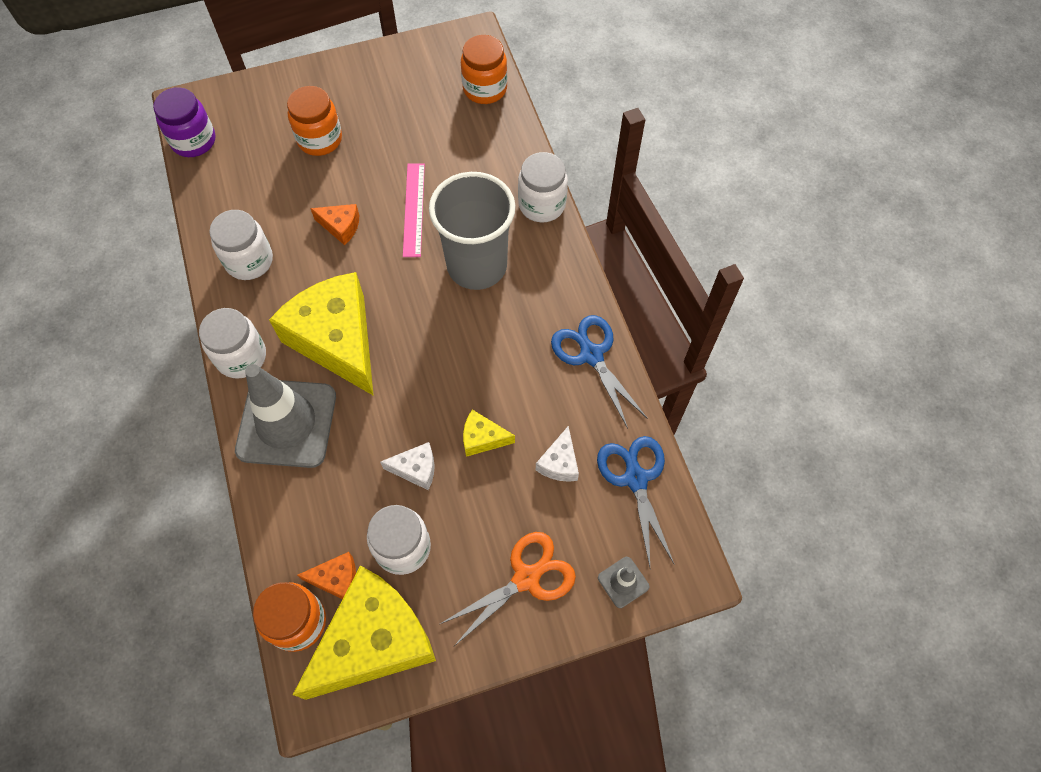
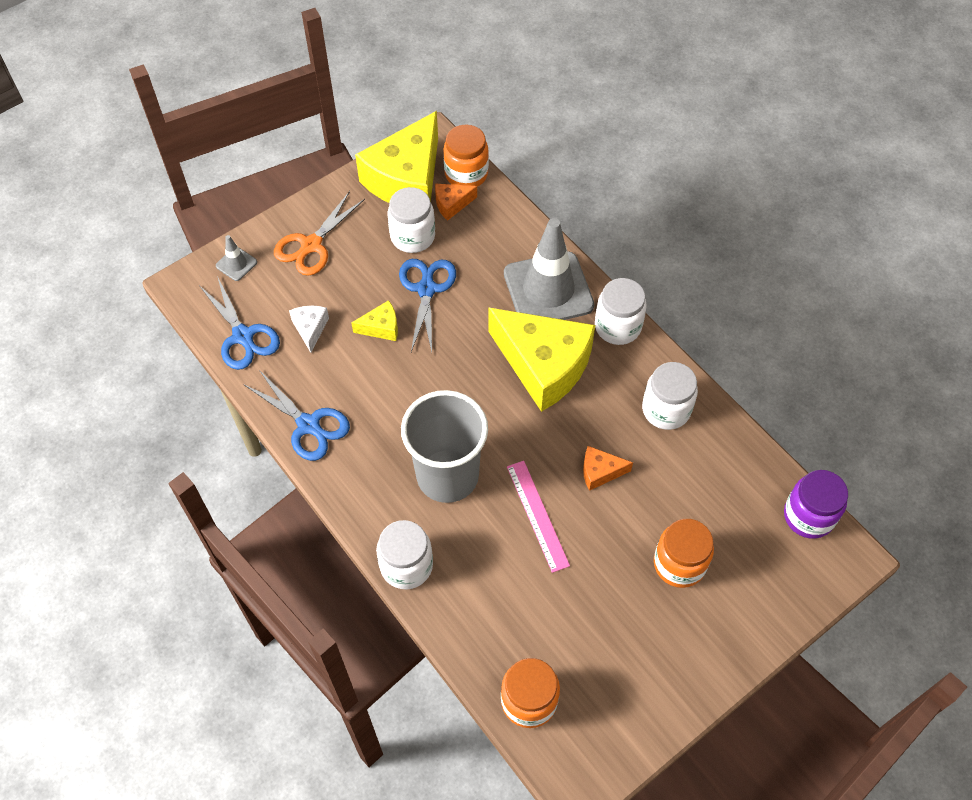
camera: 160 degrees right, 5 degrees down
(416, 469) = (426, 289): white cheese -> blue scissors

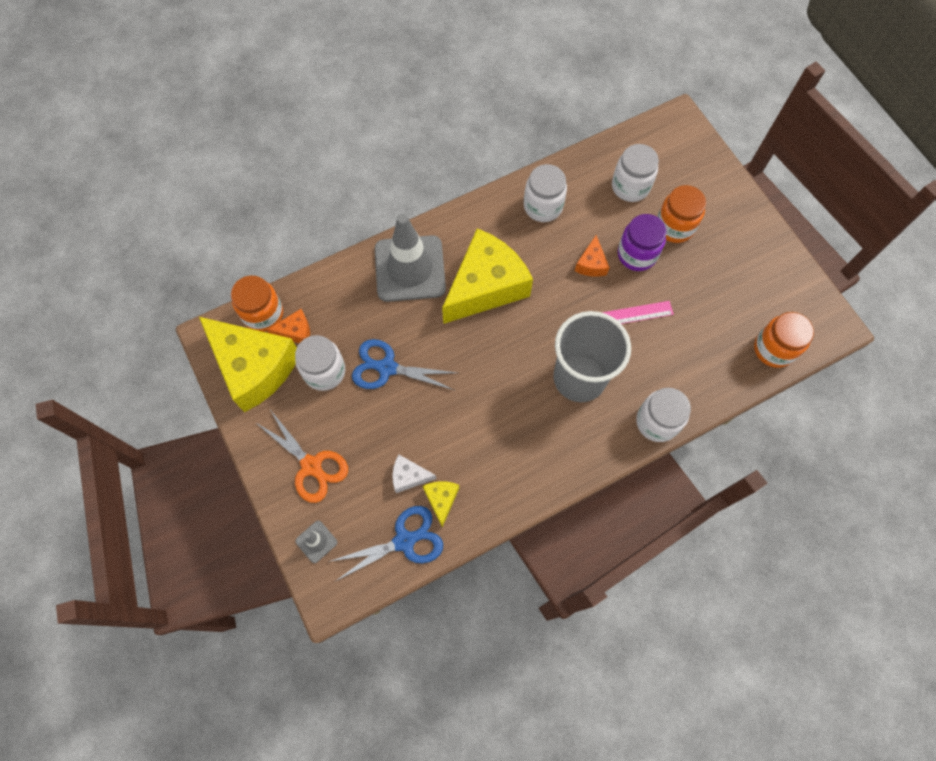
camera: 80 degrees left, 10 degrees up
(308, 425) = (512, 488): blue scissors -> none
(381, 327) = (420, 412): yellow cheese -> yellow cheese (441, 500)
(452, 204) = (295, 332): orange cheese -> orange cheese turned 90 degrees counterclockwise
(617, 326) = (458, 224): white jar -> white jar (630, 186)
(808, 516) = (645, 136): purple jar -> purple jar (637, 254)

